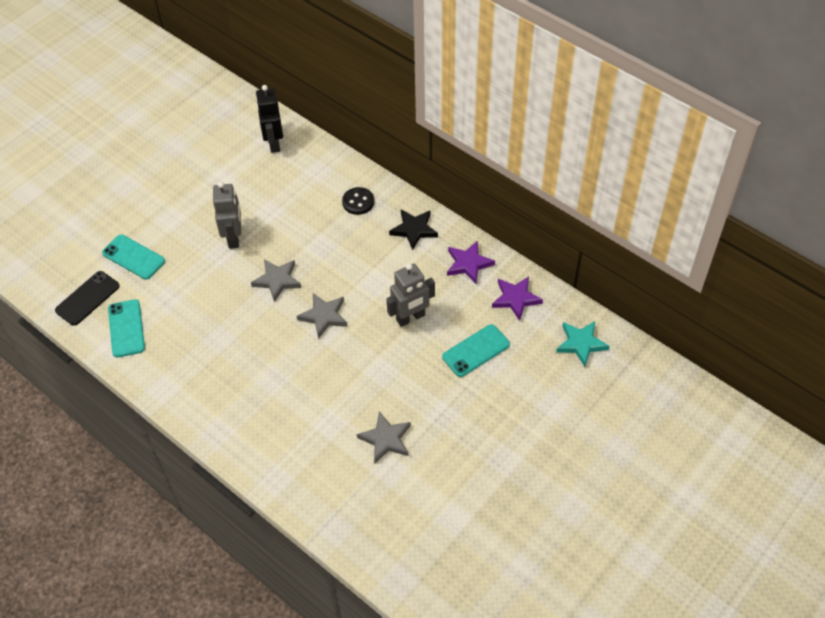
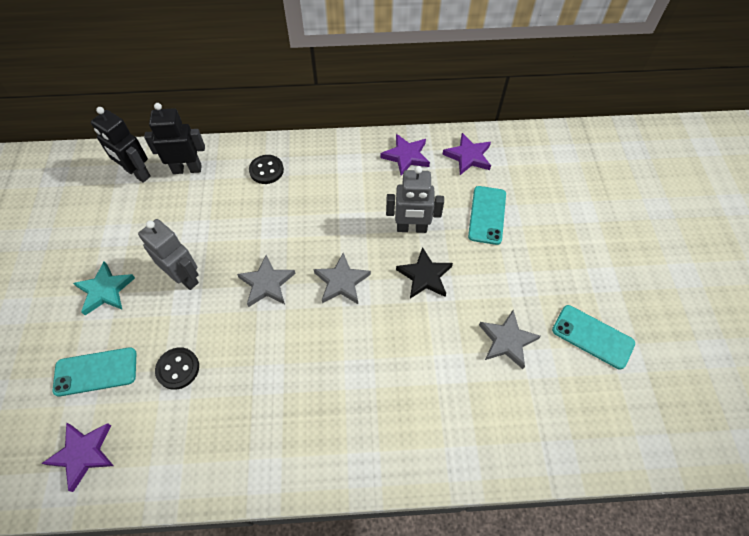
camera: 45 degrees left, 5 degrees up
(87, 298) = (83, 454): black phone -> purple star
(126, 328) = (161, 448): turquoise phone -> turquoise phone (592, 337)
(176, 291) = (178, 369): none -> black button
(307, 163) = (187, 169): none -> black robot
(410, 318) = (411, 228): grey robot -> grey robot turned 75 degrees clockwise
(414, 230) = (336, 160): black star -> black star (424, 276)
(581, 344) = (547, 154): turquoise star -> turquoise star (105, 290)

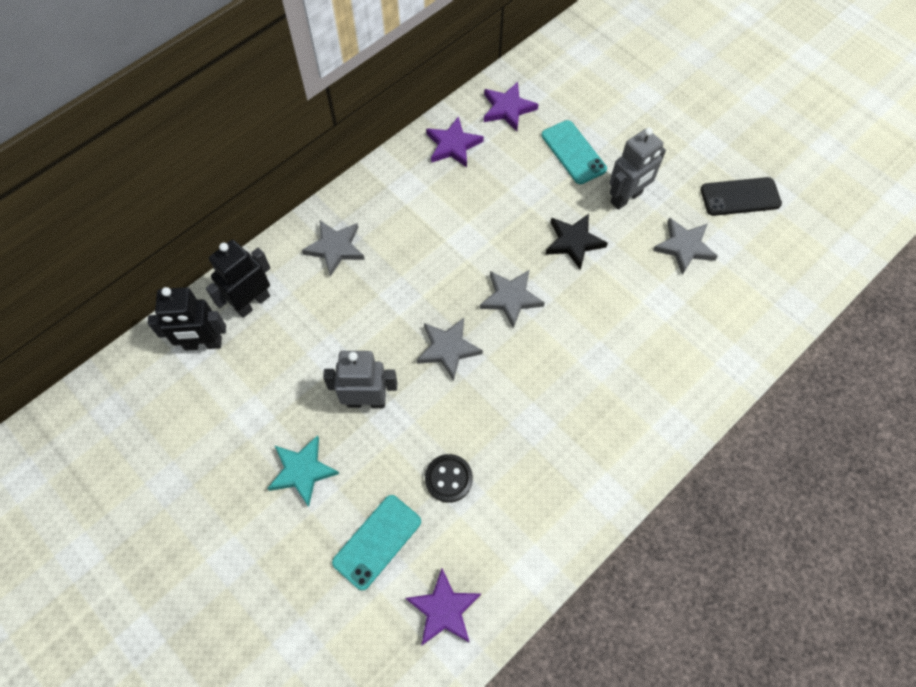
camera: 40 degrees left, 5 degrees up
(266, 170) = (335, 248): black button -> grey star
(411, 228) = (523, 208): grey robot -> grey robot (626, 198)
(592, 337) = (740, 197): turquoise phone -> black phone

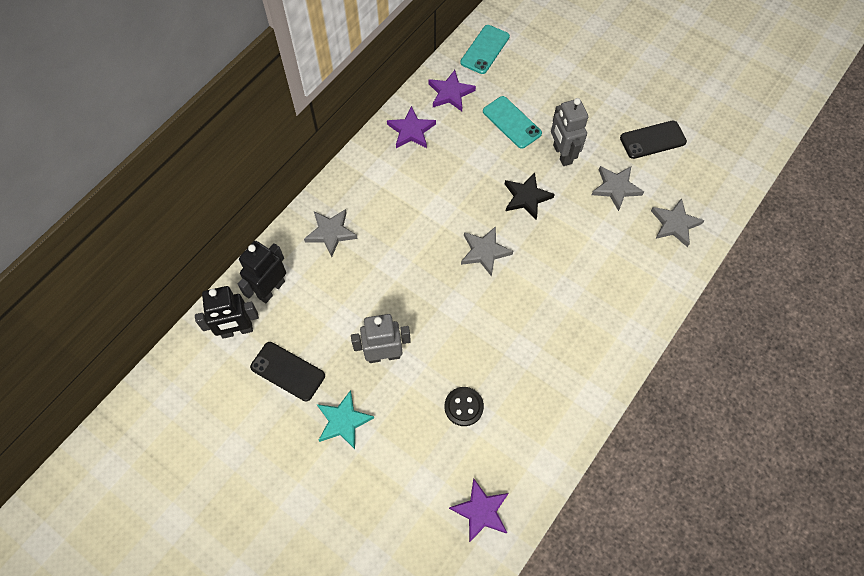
camera: 10 degrees left, 0 degrees up
(250, 401) = (287, 371): none -> black phone
(377, 542) = (416, 467): turquoise phone -> turquoise phone (485, 49)
(448, 349) = (442, 301): grey star -> grey star (674, 224)
(626, 198) = (562, 154): grey robot -> grey robot turned 120 degrees clockwise

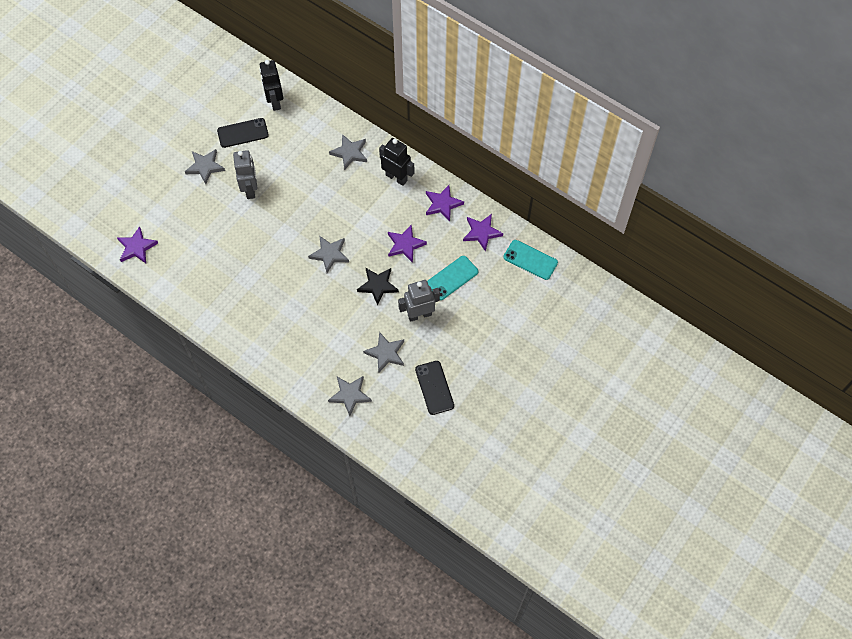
camera: 90 degrees right, 0 degrees up
(271, 289) = (305, 119): black robot -> black robot (396, 177)
(287, 371) = (243, 133): black phone -> black phone turned 45 degrees clockwise
(343, 421) = (205, 167): turquoise star -> grey star
(463, 407) = (208, 238): black button -> none
(468, 169) = (405, 245): none -> purple star

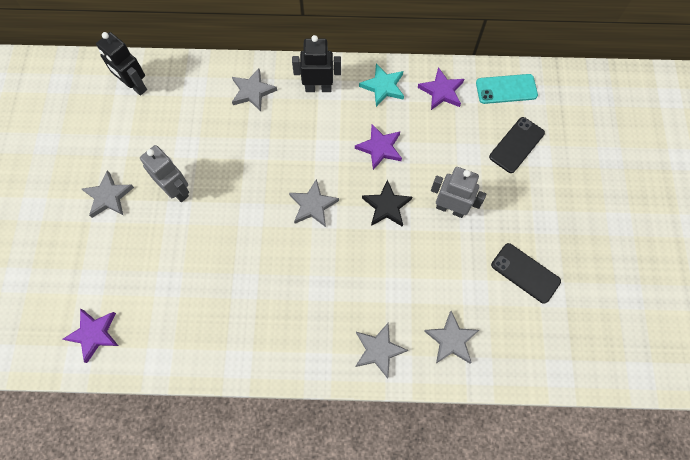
camera: 35 degrees left, 5 degrees up
(243, 133) = (124, 137): black phone -> black phone (516, 145)
(386, 353) = (450, 270): grey star -> grey star (378, 350)
(419, 314) = (450, 208): grey robot -> grey robot turned 75 degrees clockwise
(443, 204) = (383, 86): purple star -> turquoise star
(452, 278) = (450, 152): turquoise phone -> none

